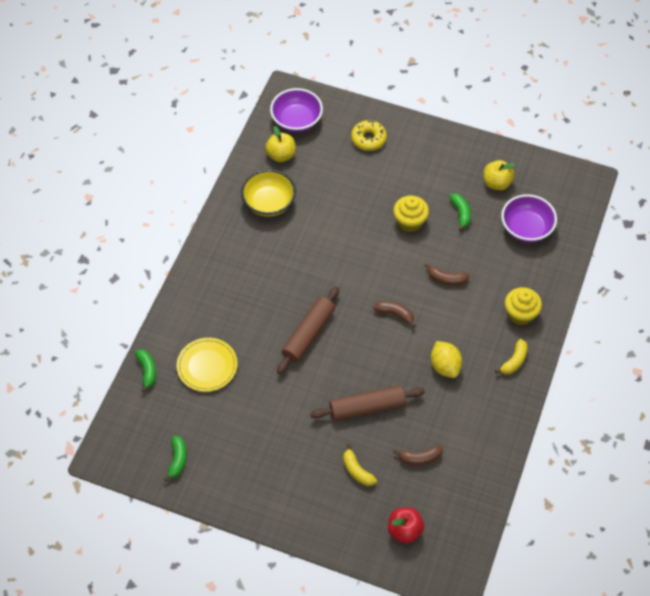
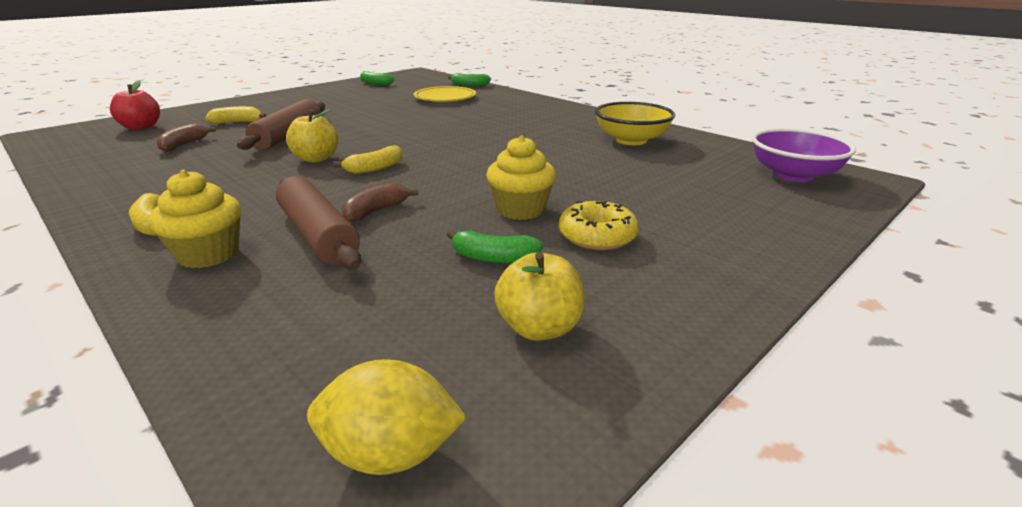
camera: 115 degrees right, 30 degrees down
(281, 155) = (718, 157): yellow apple -> yellow apple (316, 159)
(308, 334) = (419, 129): brown rolling pin -> brown rolling pin (318, 235)
(368, 139) = (739, 216): yellow donut -> yellow donut (597, 236)
(395, 314) = (375, 168): brown banana -> yellow banana
(445, 366) = (250, 178): yellow lemon -> yellow lemon (390, 454)
(526, 228) = (369, 327): purple bowl -> none

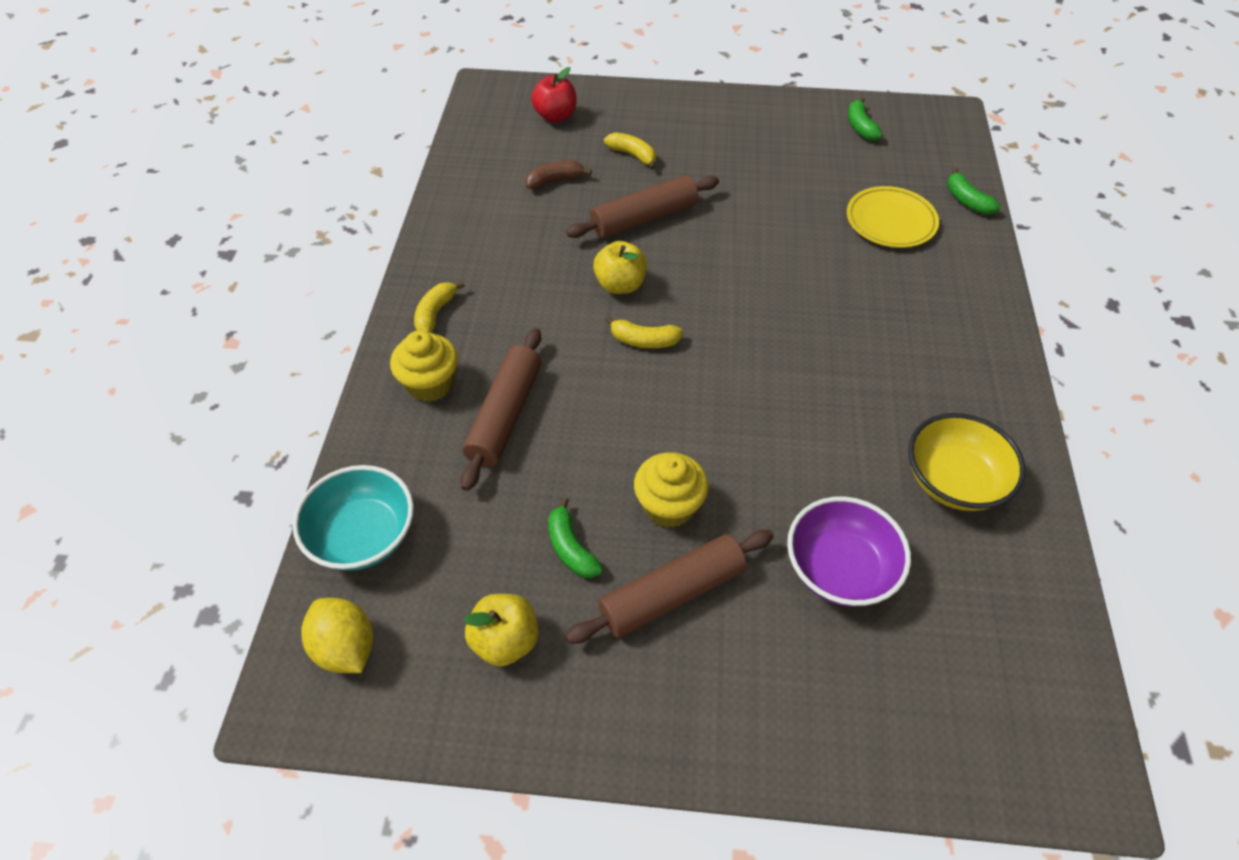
camera: 50 degrees right, 25 degrees up
(276, 367) = (363, 536): none -> turquoise bowl
(376, 211) = (571, 414): brown banana -> none
(597, 236) = (672, 594): yellow donut -> brown rolling pin
(793, 175) = (1014, 696): purple bowl -> purple bowl (839, 569)

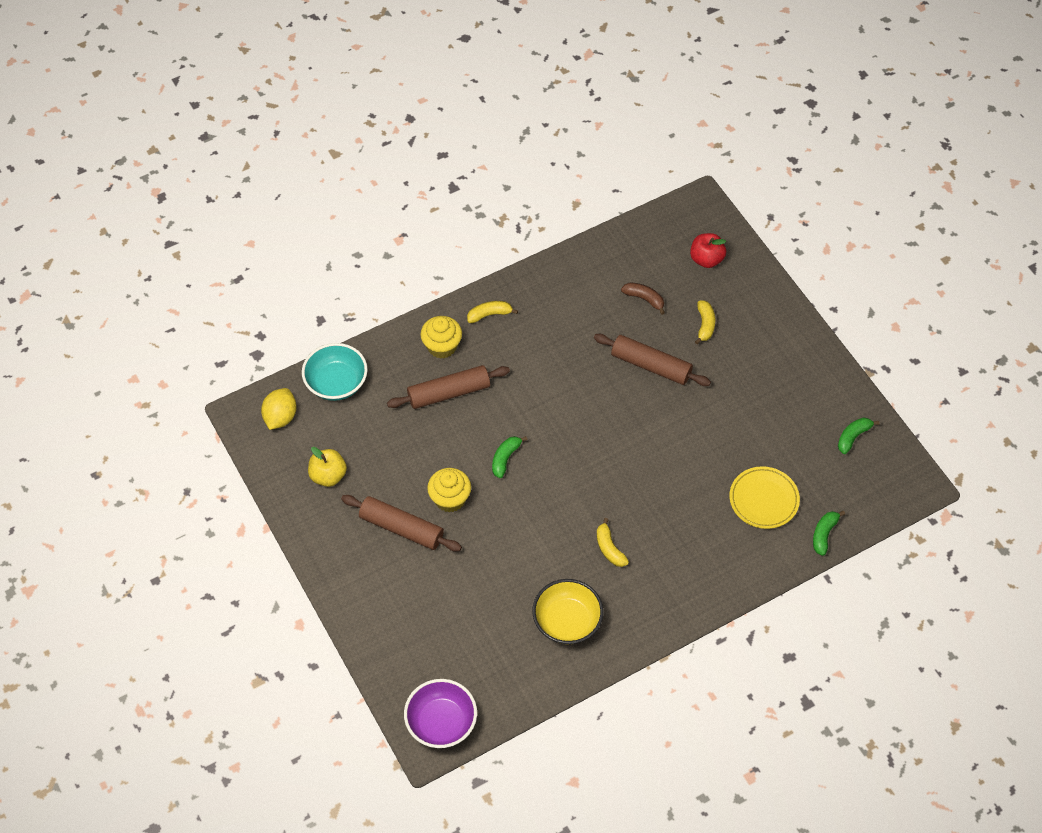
camera: 55 degrees right, 5 degrees up
(571, 548) = (394, 471): green banana -> green banana (505, 458)
(620, 285) = (584, 387): yellow apple -> none
(644, 340) = (551, 424): yellow banana -> yellow banana (609, 548)
(839, 569) = (469, 593): purple bowl -> purple bowl (441, 722)

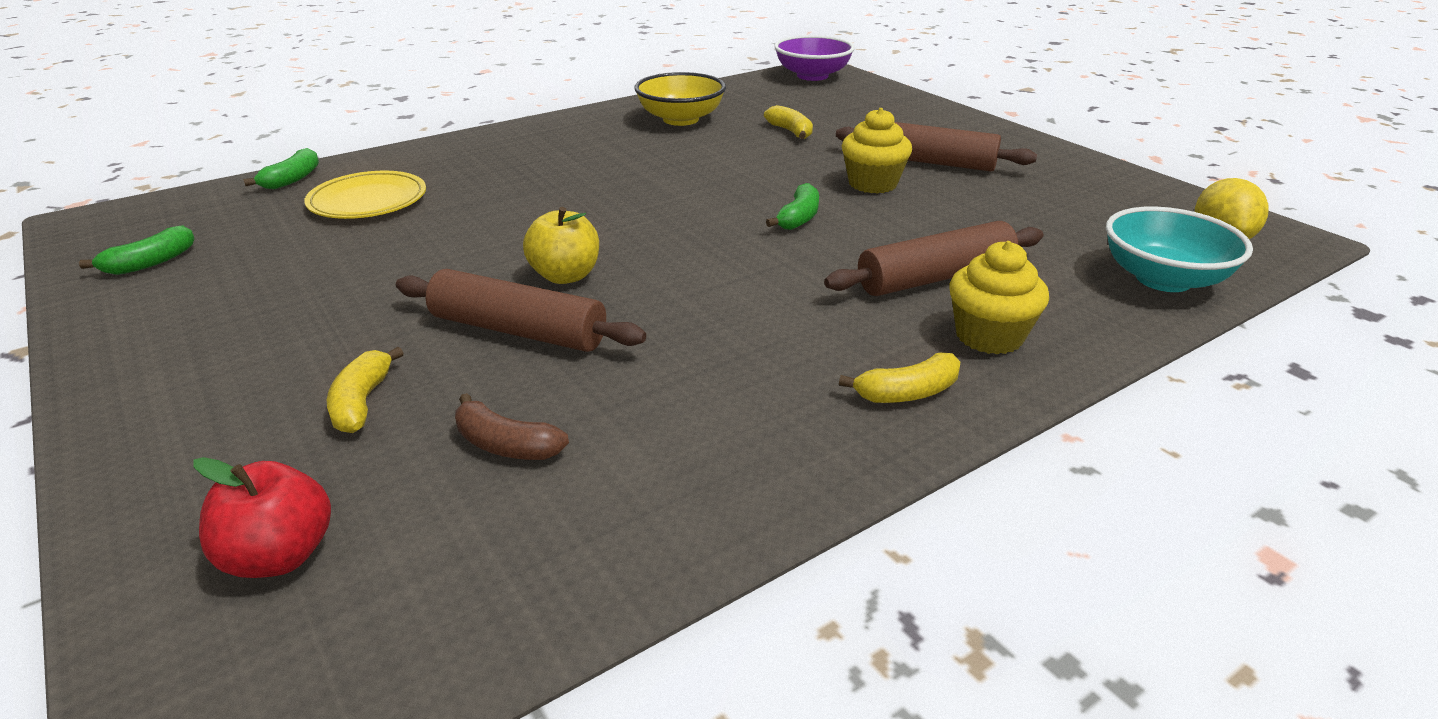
camera: 175 degrees right, 25 degrees down
(328, 476) = (1077, 193): yellow apple -> yellow apple (565, 276)
(609, 548) = (624, 160): yellow banana -> yellow banana (791, 131)

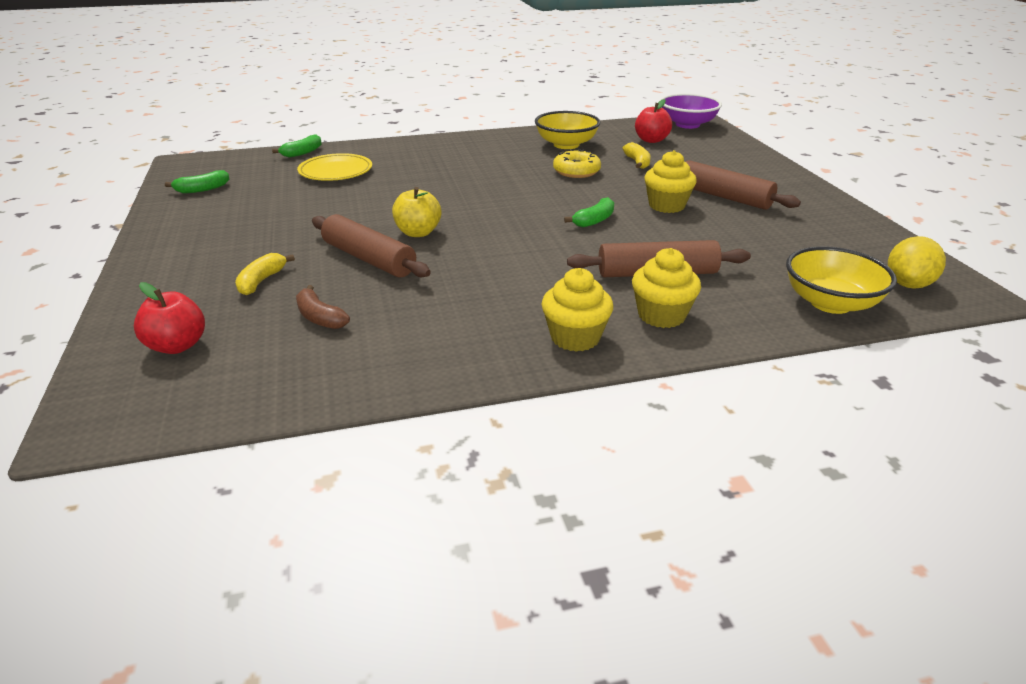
camera: 20 degrees right, 0 degrees up
(722, 154) = (576, 171): none -> yellow donut
(785, 100) = (651, 140): none -> red apple
(907, 393) = (575, 337): yellow banana -> yellow cupcake
(1163, 279) = (830, 303): turquoise bowl -> yellow bowl

